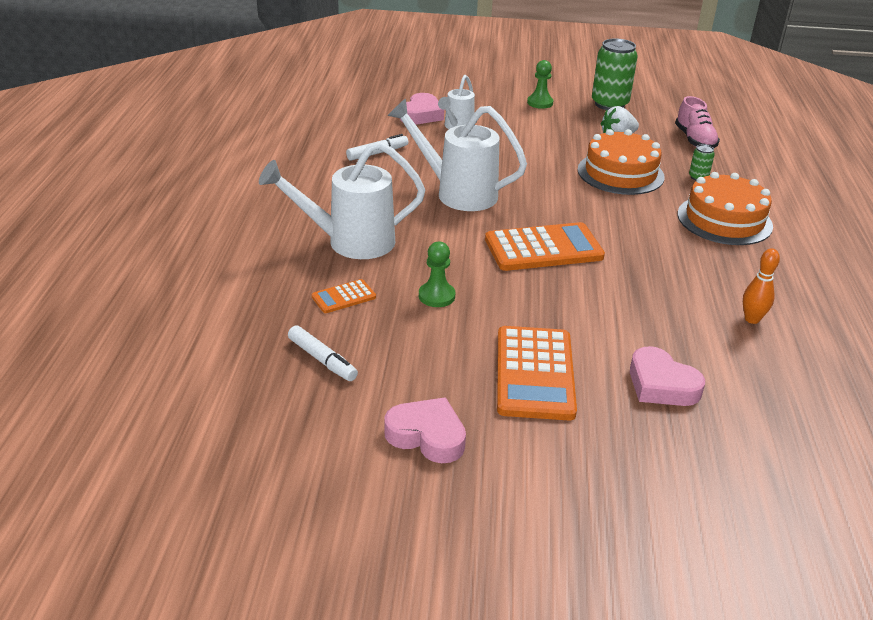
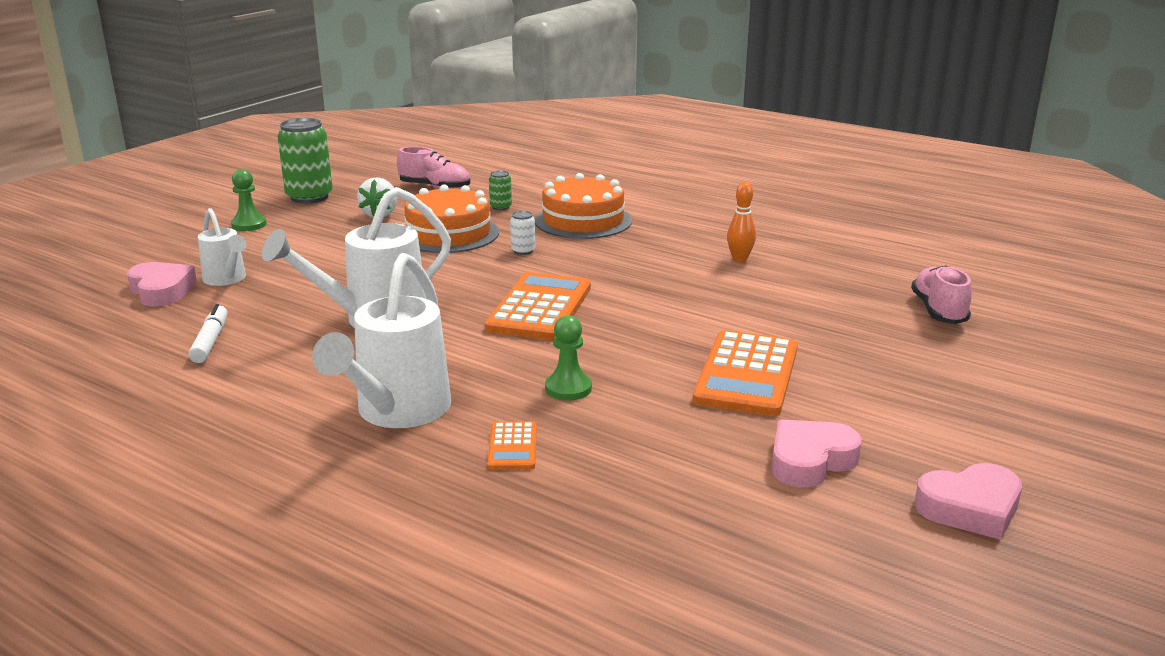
camera: 60 degrees left, 10 degrees down
(322, 360) = (628, 493): white marker -> none
(534, 373) = (746, 374): orange calculator -> orange calculator turned 75 degrees clockwise
(631, 212) = (523, 251): none -> white can
(661, 385) = (803, 323): pink heart -> pink heart (970, 508)
(787, 469) = (938, 311): none -> pink shoe

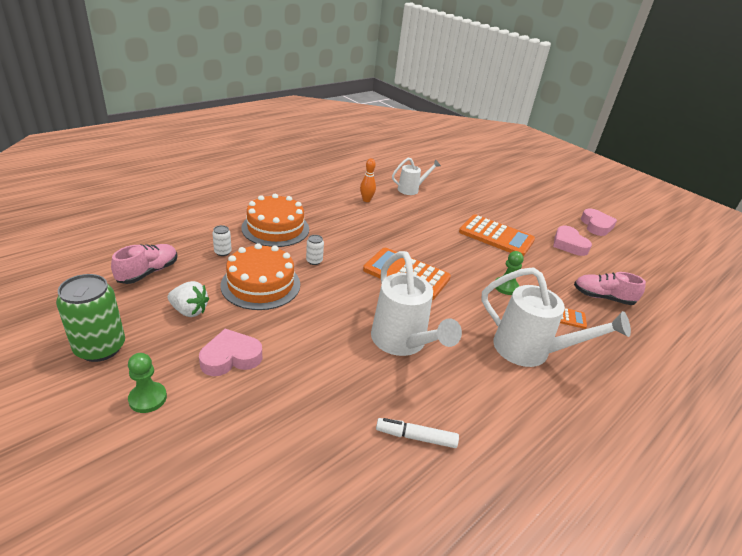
camera: 80 degrees left, 10 degrees up
(161, 290) = (292, 474): pink heart -> pink heart (231, 357)
(227, 279) = (288, 422): white watering can -> white watering can (411, 189)
(501, 207) = (223, 252): green can -> white can
(938, 311) = (443, 178): pink shoe -> pink shoe (602, 297)

